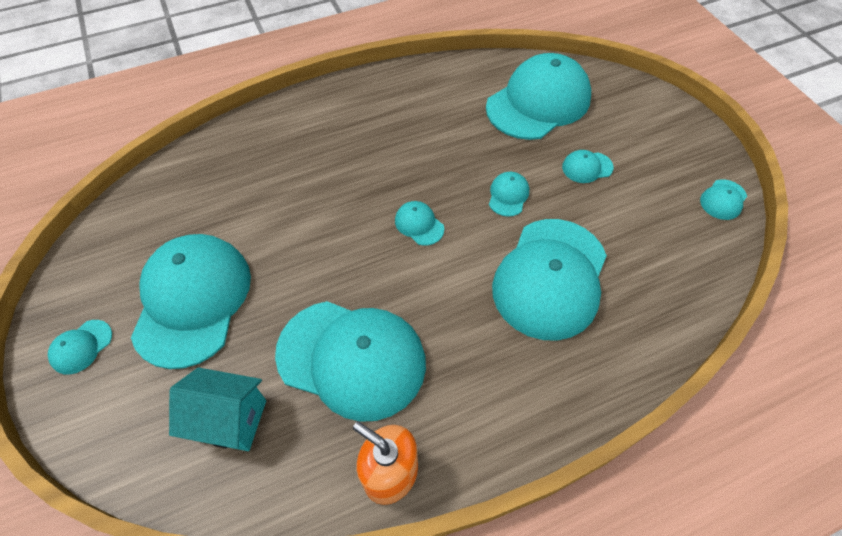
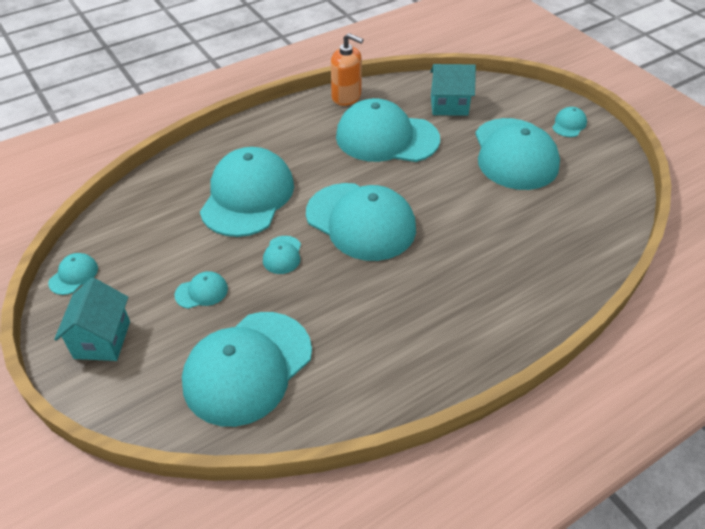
camera: 170 degrees right, 10 degrees down
(419, 224) = (361, 221): turquoise cap -> turquoise cap, size x2.43
(668, 136) = (102, 339): none -> turquoise house

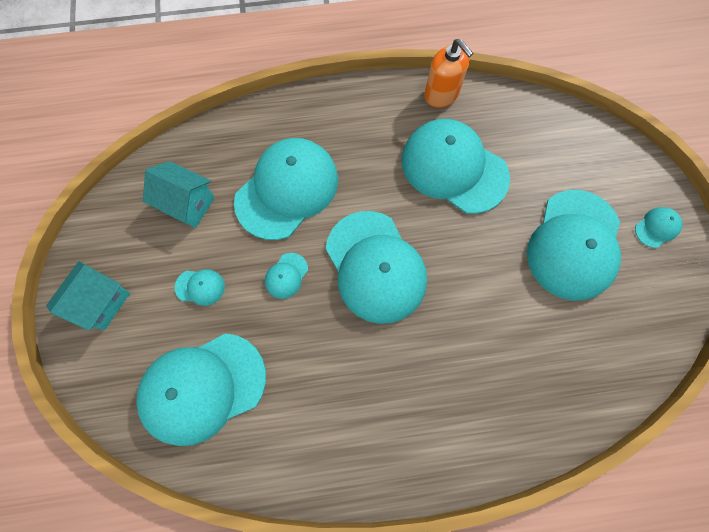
camera: 25 degrees right, 25 degrees up
(73, 275) = (105, 220): turquoise cap -> none
(449, 106) = (541, 149): turquoise house -> turquoise house (188, 204)

